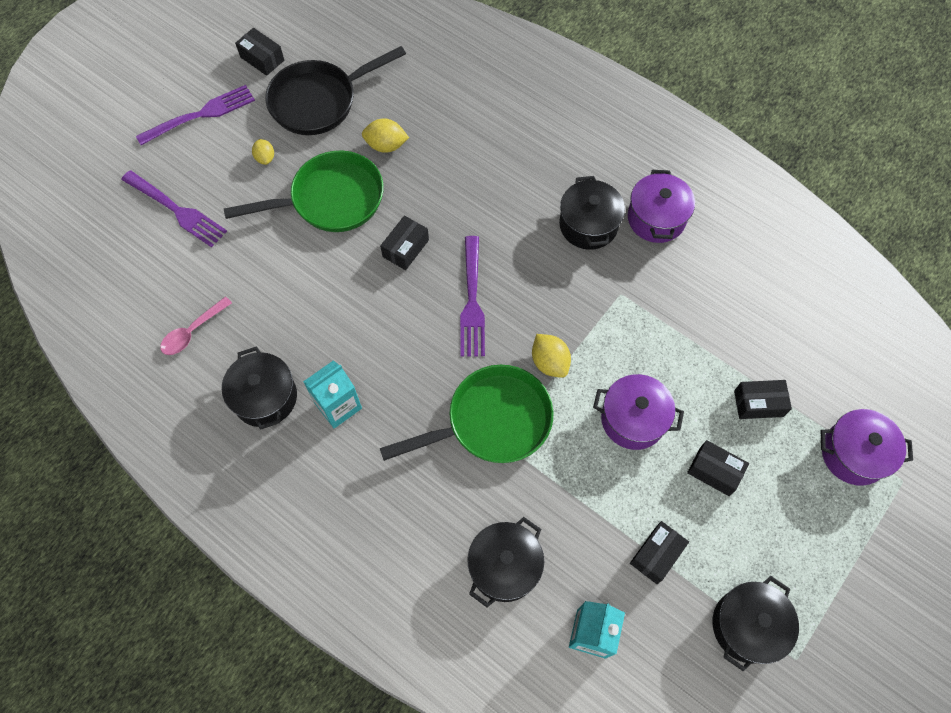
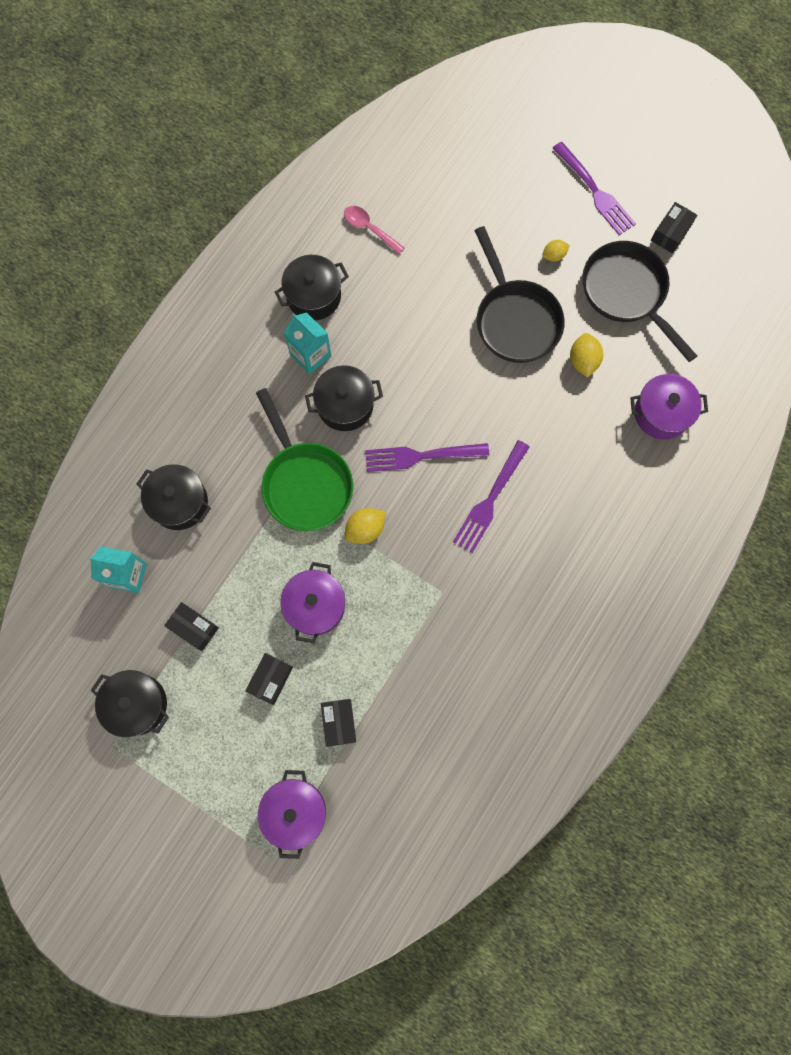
camera: 85 degrees right, 10 degrees up
(176, 210) = (488, 191): purple fork -> purple fork (490, 499)
(331, 199) = (515, 320): green pan -> black pan
(405, 248) = (470, 392): black box -> none
(588, 225) = (515, 559): black pot -> black pot (345, 405)
(656, 218) = (531, 626): purple pot -> purple pot (661, 413)

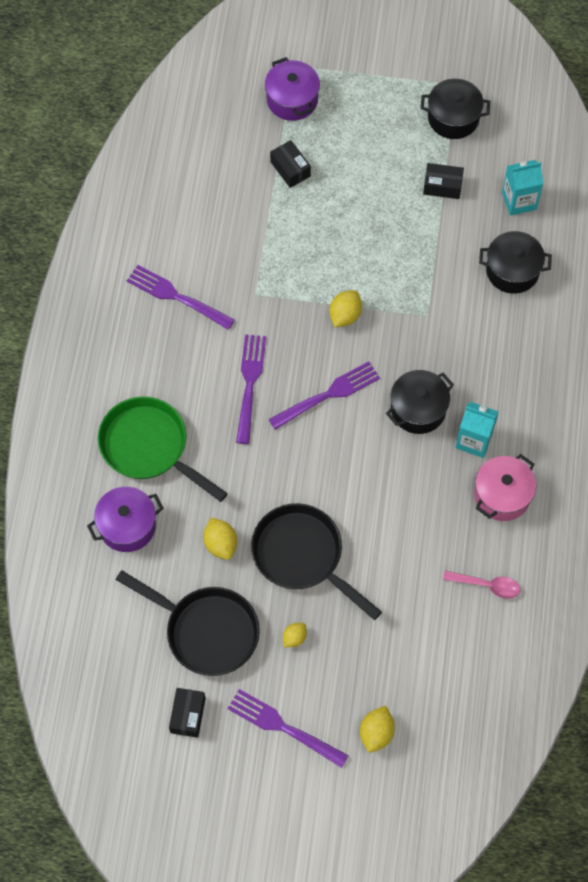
camera: 155 degrees right, 10 degrees down
(271, 679) = (360, 176): black box -> none
(305, 483) = (416, 330): green pan -> green pan (149, 447)
(313, 296) = (502, 495): black pot -> pink pot
(315, 606) = (354, 241): purple pot -> none
(521, 156) = (376, 733): none -> yellow lemon
(521, 625) = (177, 297): none -> purple fork

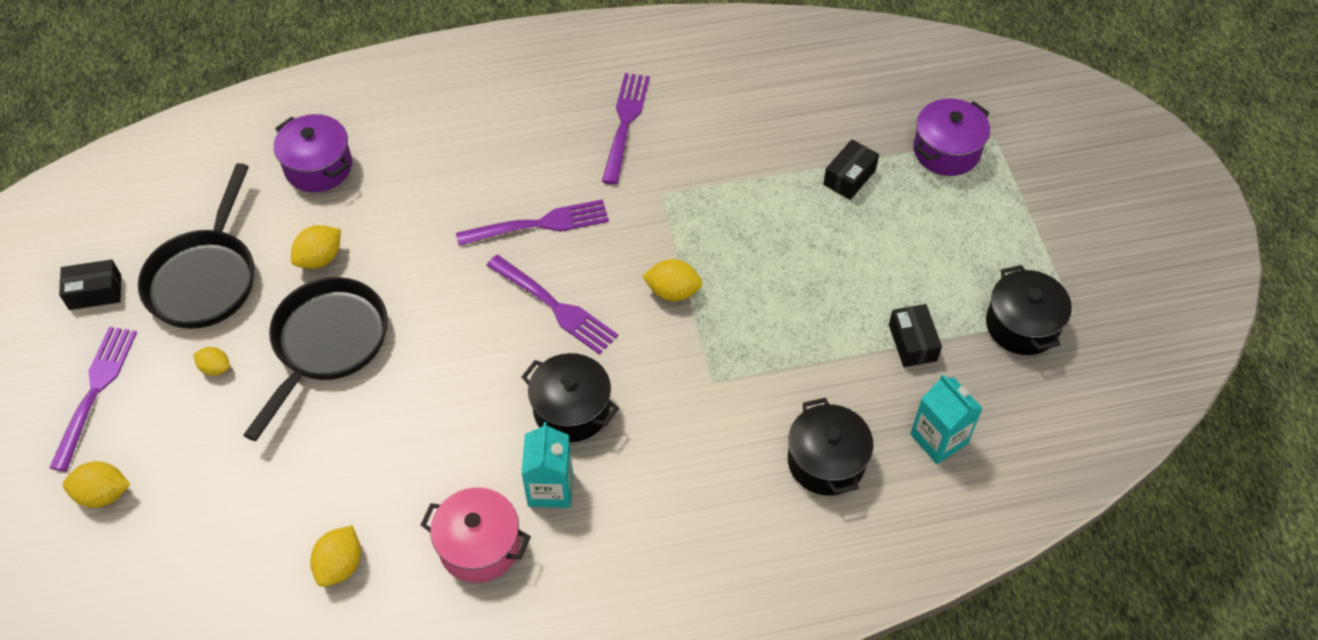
camera: 70 degrees right, 10 degrees down
(149, 447) = (423, 156): green pan -> none
(487, 585) = (340, 565): pink spoon -> yellow lemon

